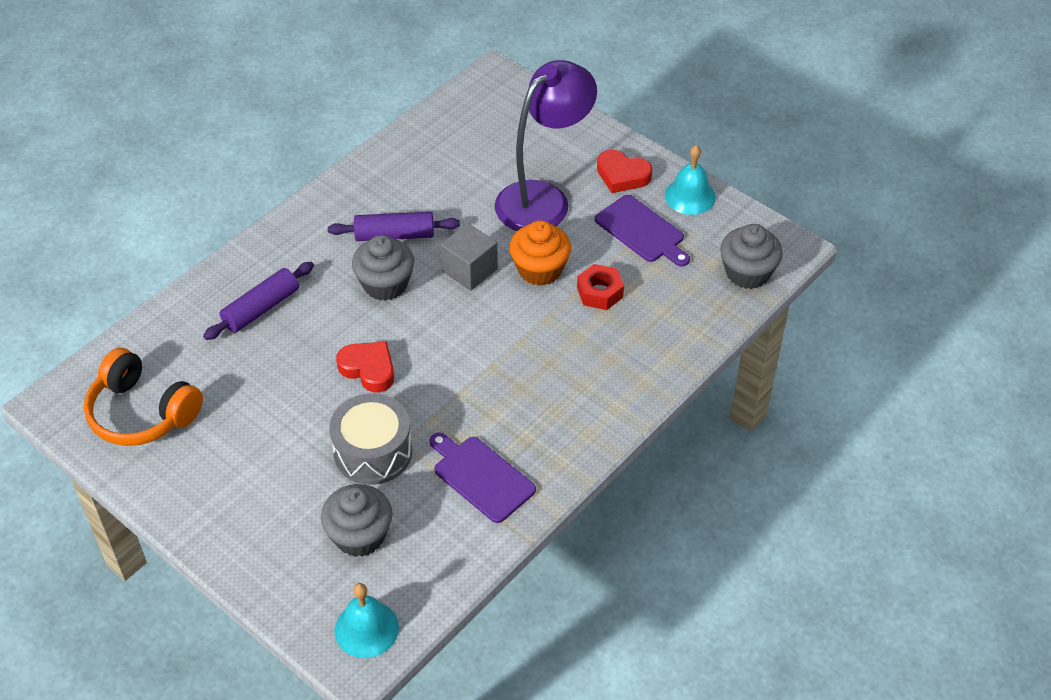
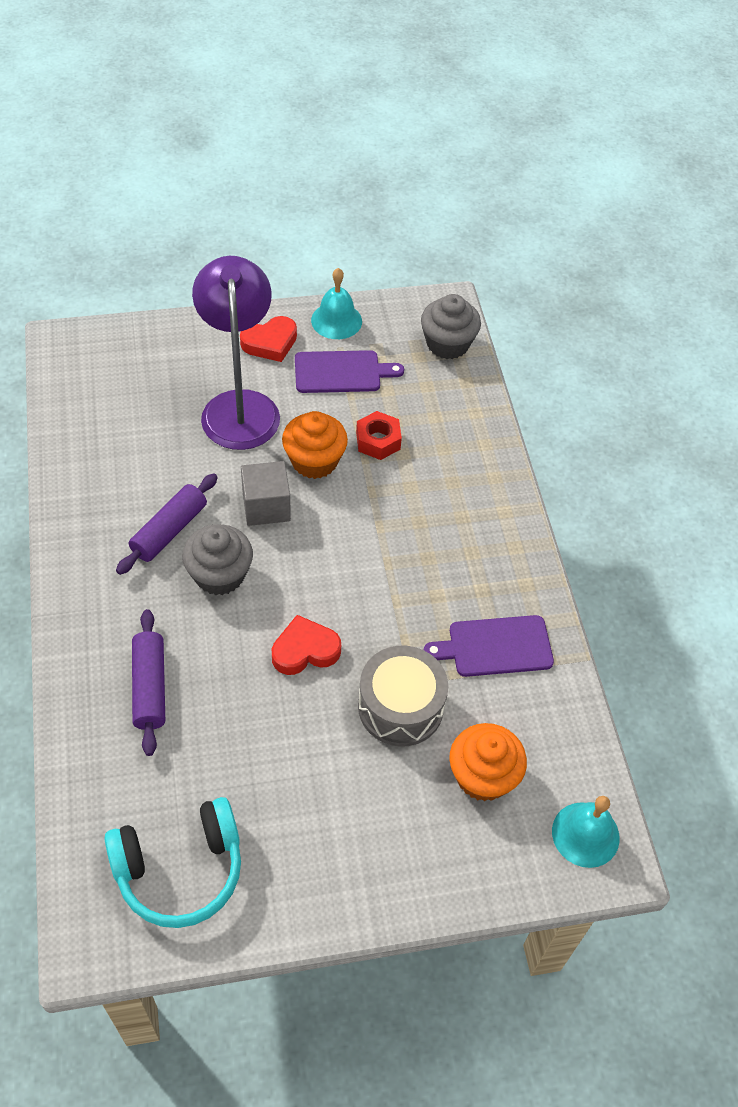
camera: 55 degrees left, 5 degrees up
(142, 412) = (180, 869): orange headphones -> turquoise headphones
(359, 535) = (483, 776): grey cupcake -> orange cupcake

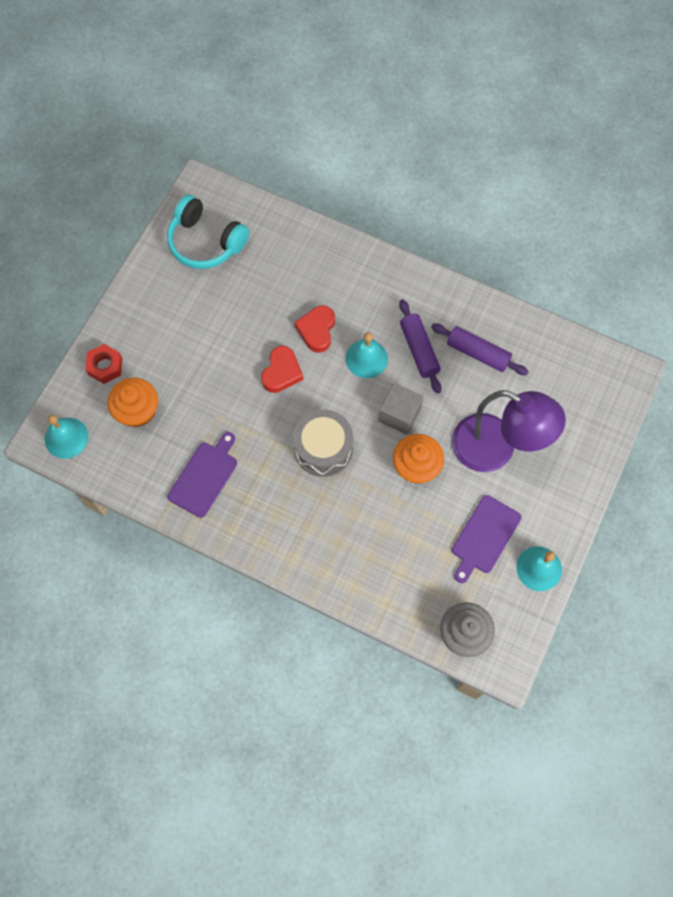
camera: 130 degrees right, 15 degrees up
(150, 687) = (318, 282): purple rolling pin -> purple rolling pin (478, 353)
(180, 869) = (206, 242): turquoise headphones -> turquoise headphones turned 75 degrees counterclockwise
(219, 575) = (366, 358): grey cupcake -> turquoise bell
(270, 343) = (544, 506): red heart -> red heart (317, 330)
(378, 441) = (405, 518): red nut -> red nut (105, 366)
(400, 707) = (209, 398): grey drum -> grey drum (323, 448)

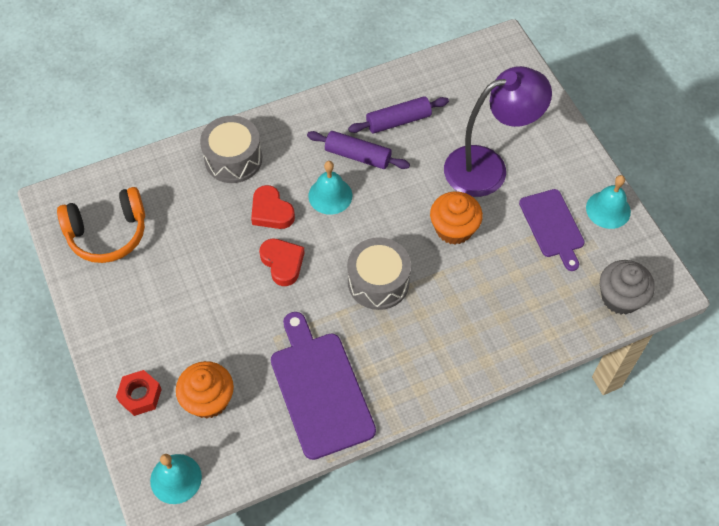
camera: 50 degrees left, 10 degrees down
(204, 476) = (320, 389): purple cutting board -> purple cutting board, size x1.54
(206, 242) = (108, 233): turquoise headphones -> orange headphones
(338, 269) = (233, 159): none -> grey drum
(399, 414) = (399, 208): grey cube -> none

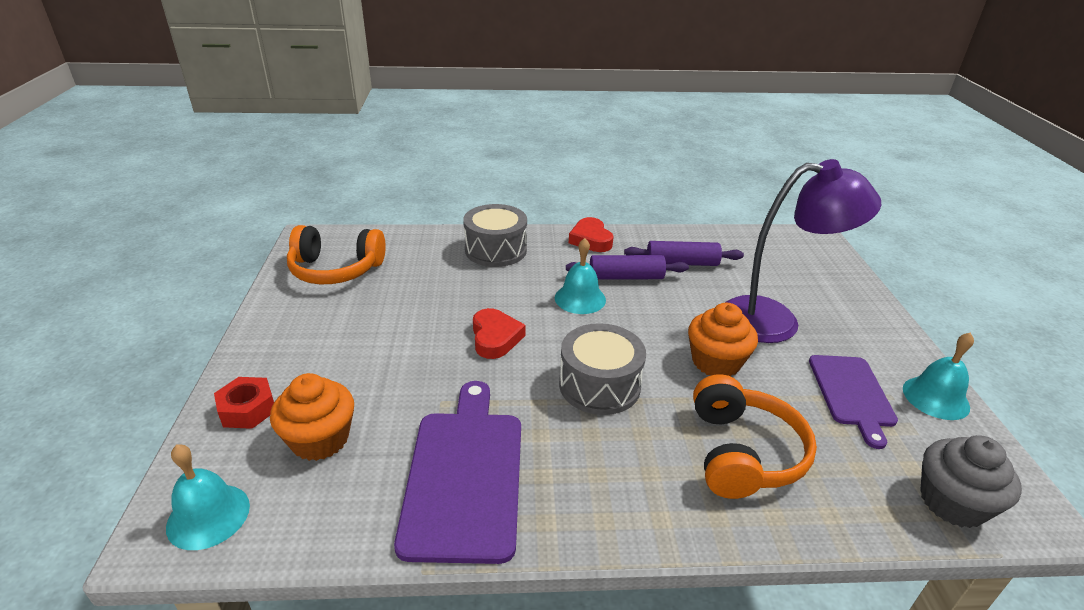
camera: 20 degrees right, 25 degrees down
(271, 211) = (509, 295): red heart -> red heart (591, 239)
(358, 156) = (626, 277): purple rolling pin -> purple rolling pin turned 45 degrees counterclockwise
(489, 306) = (742, 453): none -> orange headphones

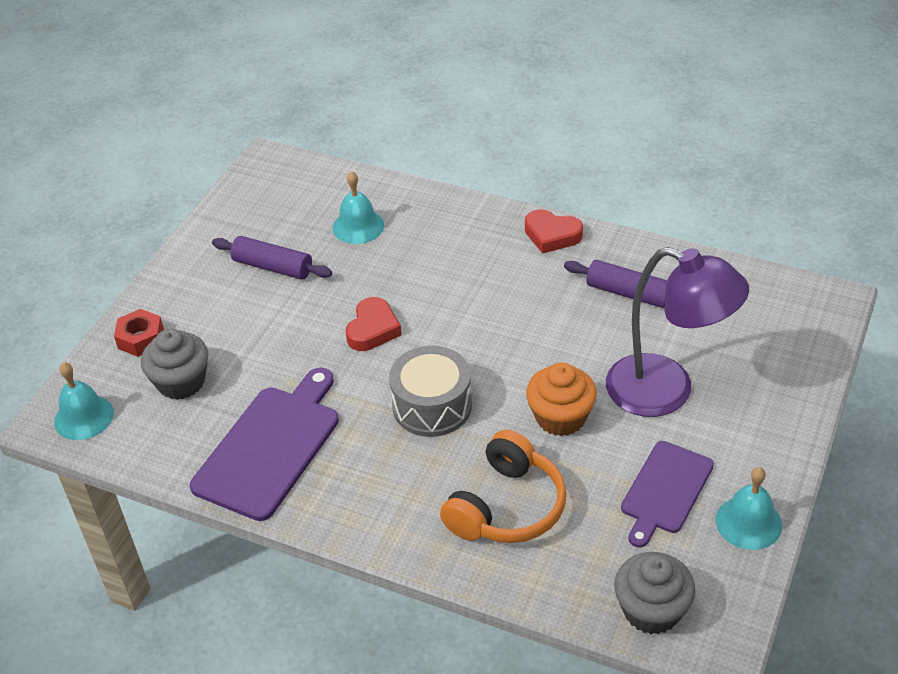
camera: 30 degrees right, 10 degrees up
(320, 439) = (181, 382): orange cupcake -> grey cupcake
(336, 269) = (273, 209): orange headphones -> none
(495, 250) = (440, 224): grey drum -> none
(580, 298) = (483, 308): turquoise bell -> turquoise bell (358, 226)
(591, 239) = (552, 235): red heart -> red heart turned 75 degrees counterclockwise
(626, 277) = (551, 295): purple rolling pin -> purple rolling pin (273, 267)

